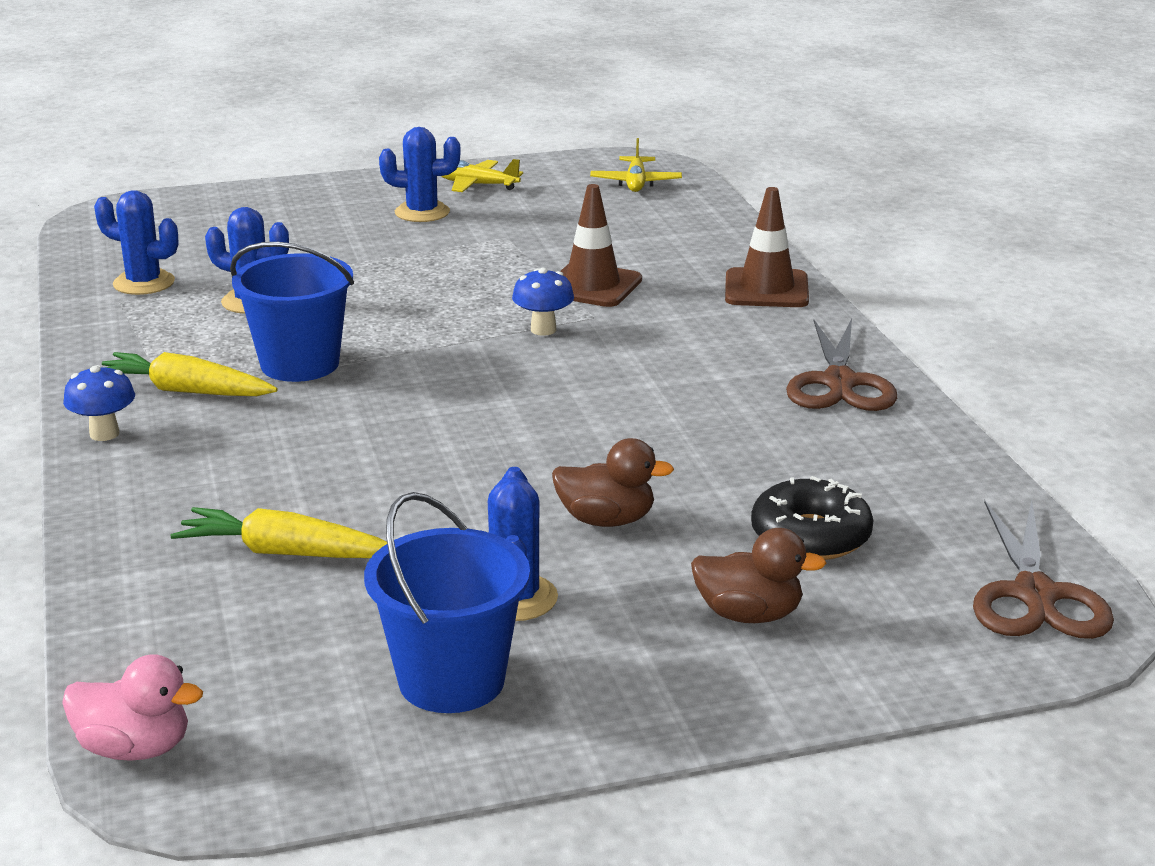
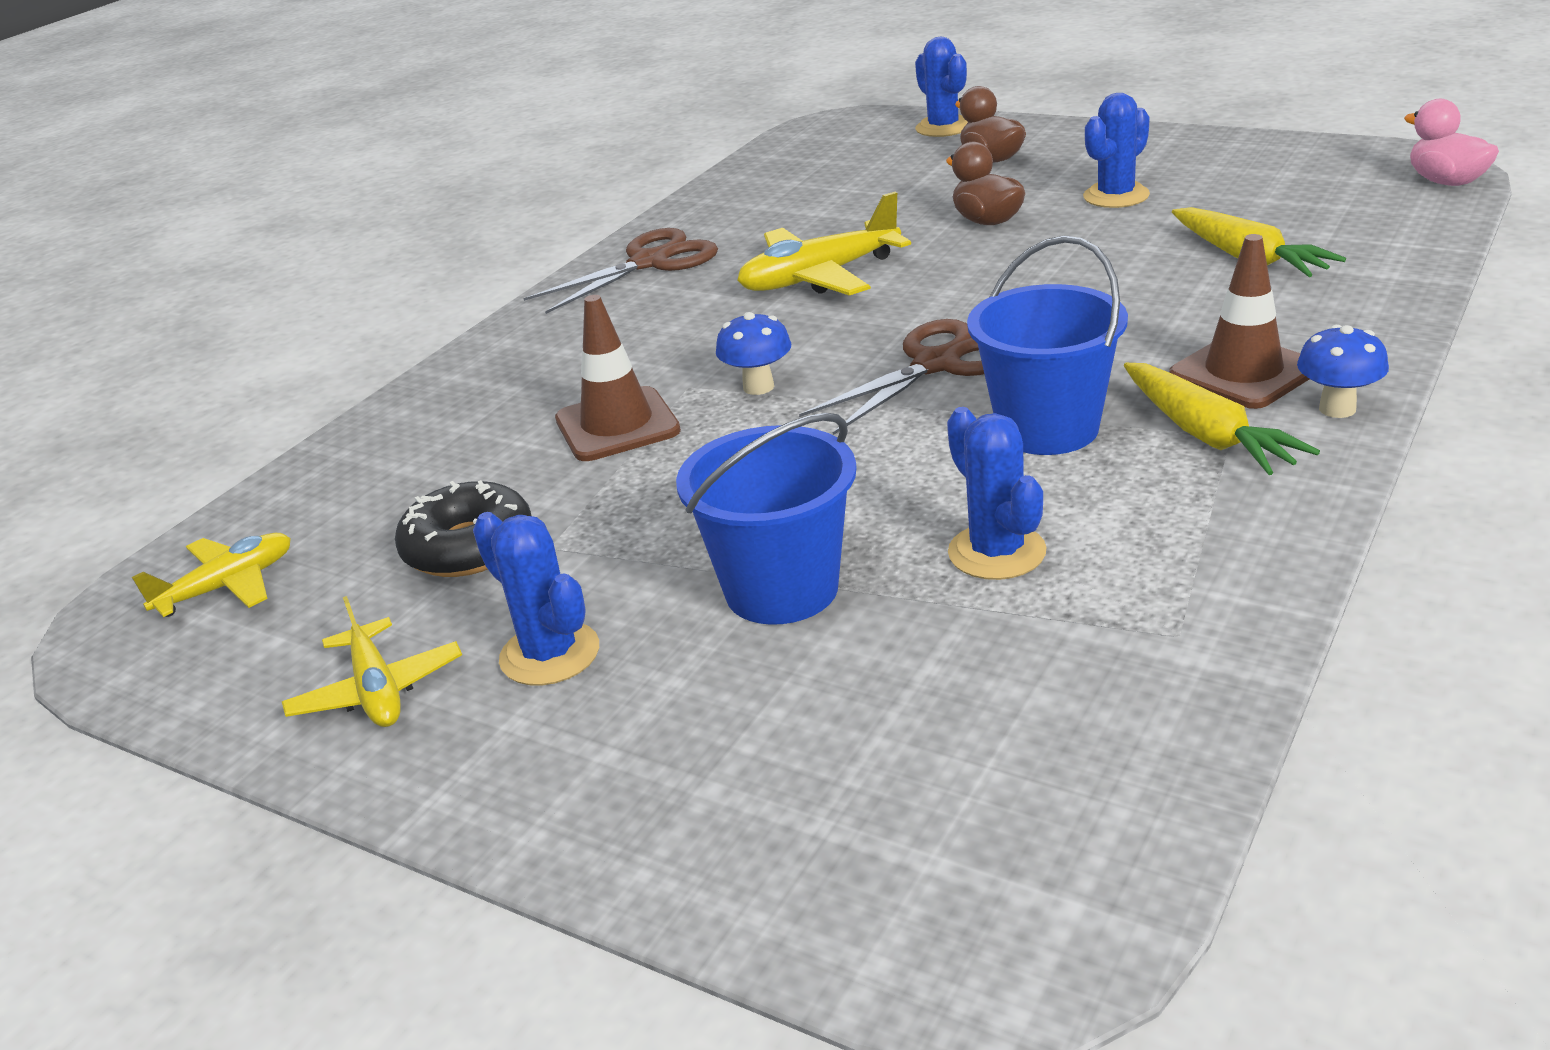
camera: 130 degrees left, 5 degrees up
(144, 283) = (1111, 662): blue cactus -> blue cactus (943, 127)
(451, 680) = (1210, 170): blue bucket -> blue bucket (781, 589)
(659, 415) = (819, 277): none -> yellow plane
(766, 289) = (496, 362): brown traffic cone -> brown traffic cone (1243, 373)
(810, 536) = (881, 183): black donut -> black donut (469, 547)
(1035, 595) = (829, 135): brown scissors -> brown scissors (937, 364)

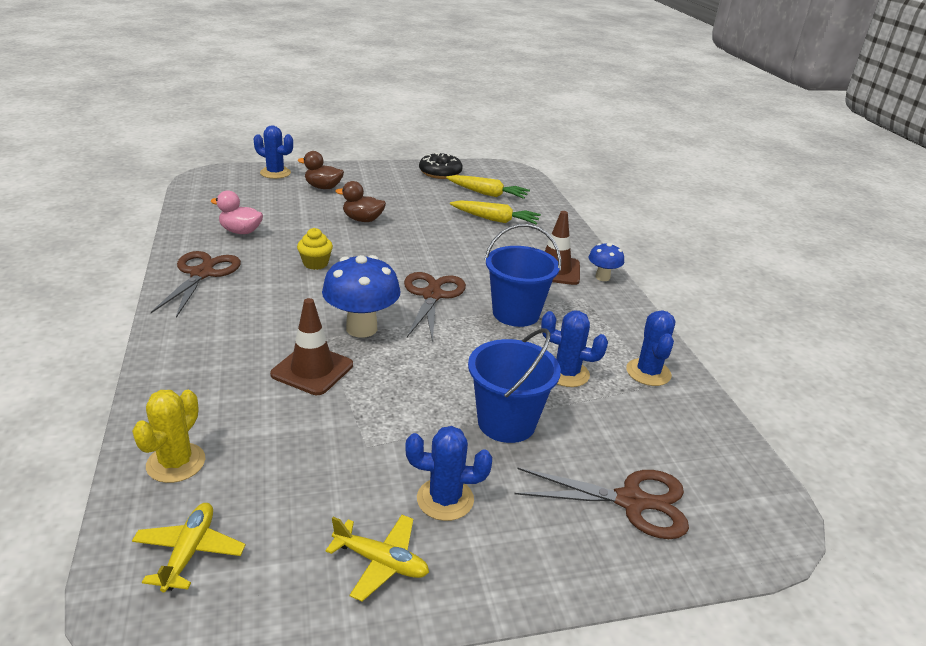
camera: 50 degrees left, 0 degrees up
(334, 486) = (176, 463): none -> yellow cactus
(469, 547) = (320, 464): black donut -> black donut (440, 172)
(758, 387) = (361, 328): blue mushroom -> blue mushroom, size x1.82
(810, 786) = (632, 501): none -> brown scissors
(819, 277) = (315, 263): yellow plane -> yellow cupcake
(1116, 196) = (406, 199): blue cactus -> blue cactus (648, 372)
(1206, 435) = (574, 299): yellow carrot -> yellow carrot (487, 194)
(1446, 182) = (524, 176): pink duck -> pink duck (241, 231)

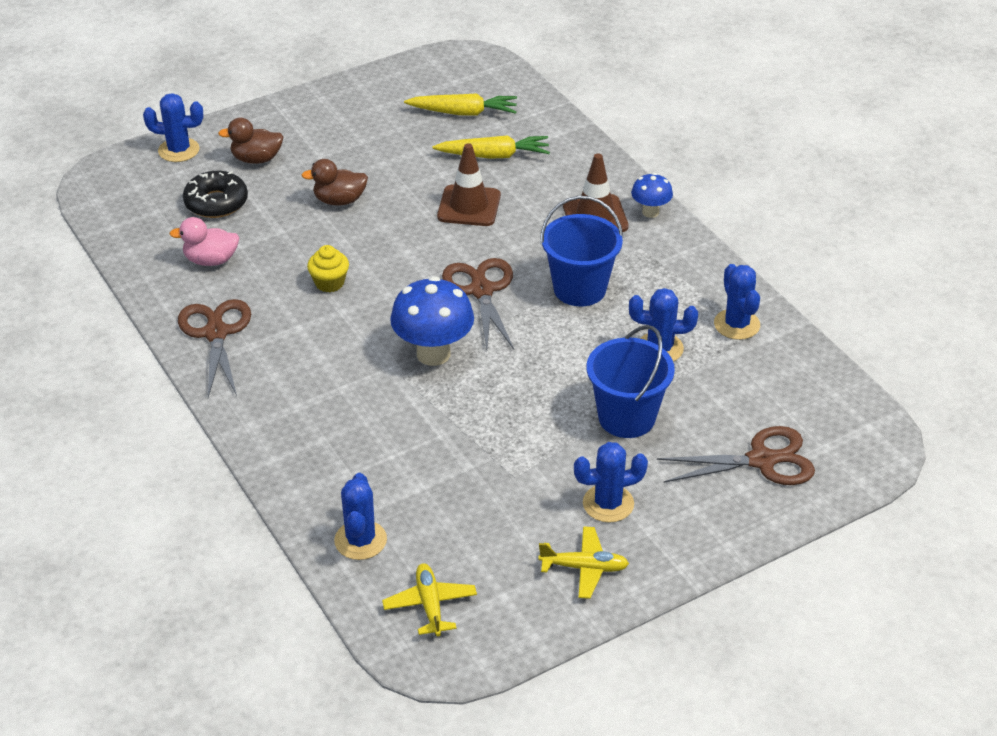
camera: 15 degrees left, 10 degrees up
(176, 463) = (360, 540): yellow cactus -> blue cactus
(312, 370) = (416, 415): brown traffic cone -> brown traffic cone (469, 206)
(440, 172) = (385, 89): black donut -> black donut (216, 202)

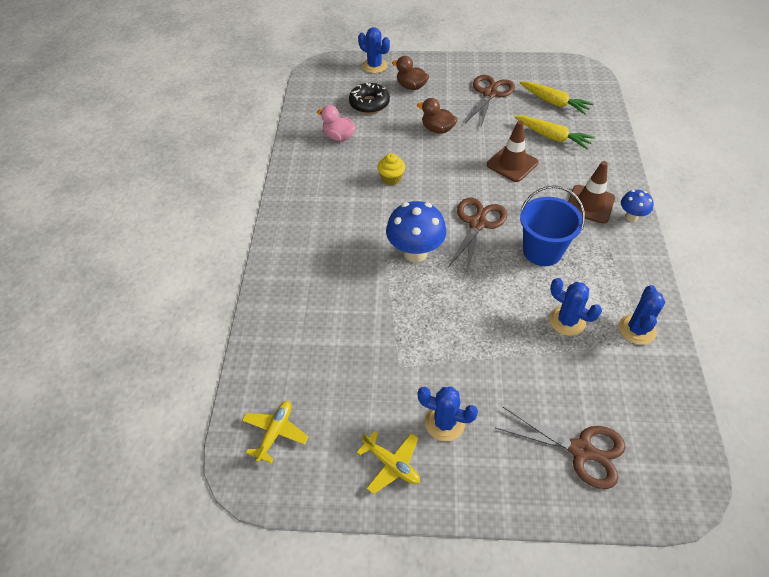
camera: 35 degrees right, 10 degrees up
(216, 333) = (305, 182): brown scissors -> brown scissors (490, 93)
(360, 540) = (273, 360): blue cactus -> none
(626, 417) = (506, 362): blue bucket -> none

